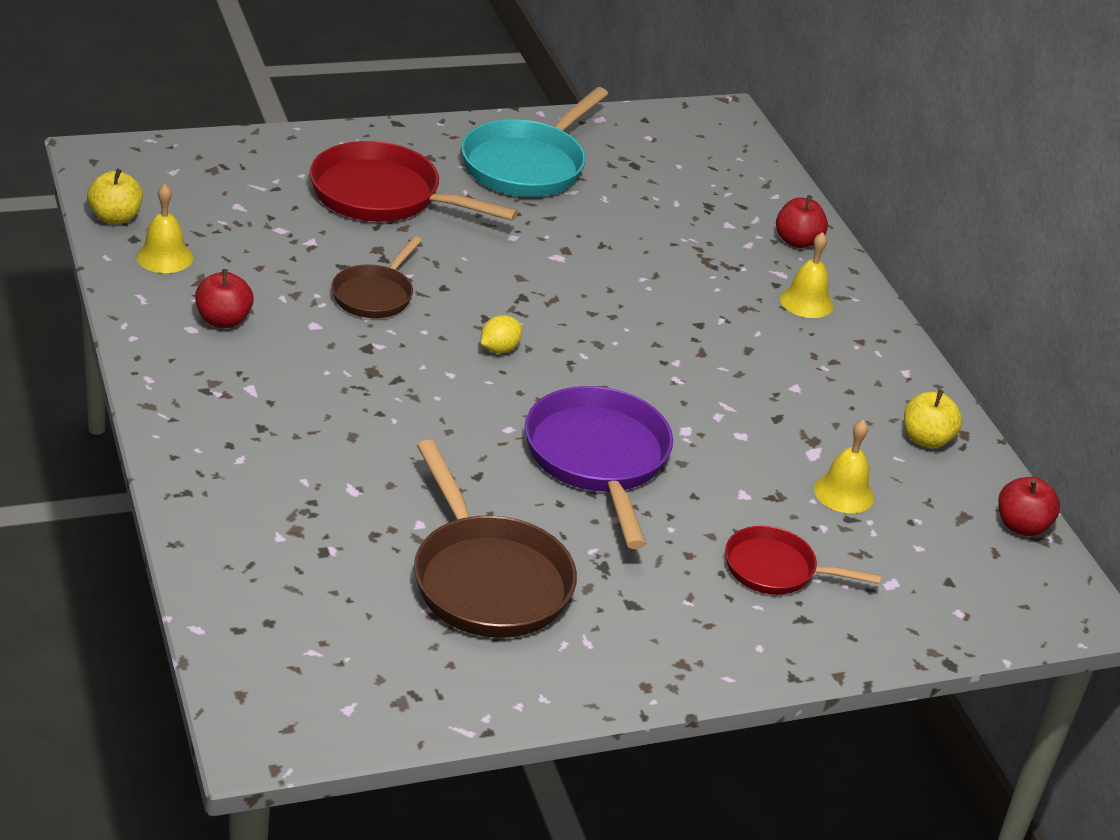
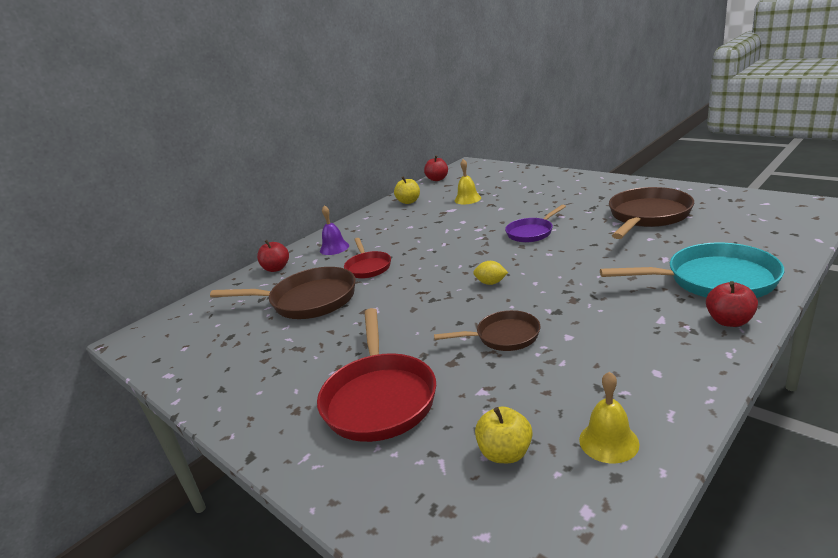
camera: 110 degrees left, 10 degrees down
(115, 217) = (607, 513): yellow apple -> yellow apple (505, 453)
(223, 320) = (625, 367): red apple -> red apple (729, 321)
(527, 165) = (268, 368): turquoise pan -> turquoise pan (714, 280)
(598, 459) = (531, 232): purple pan -> purple pan, size x0.59
(653, 230) = (308, 300): none -> brown pan
(776, 569) = (533, 191): red pan -> red pan (368, 267)
(806, 302) = (334, 248): yellow bell -> purple bell

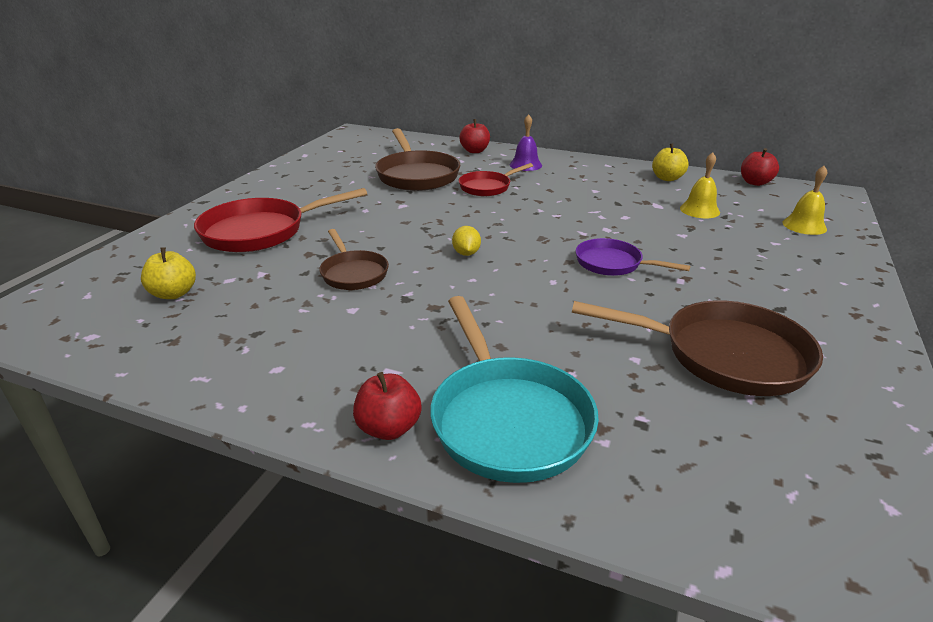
camera: 65 degrees right, 5 degrees up
(608, 441) = (172, 343): yellow bell -> yellow bell (804, 225)

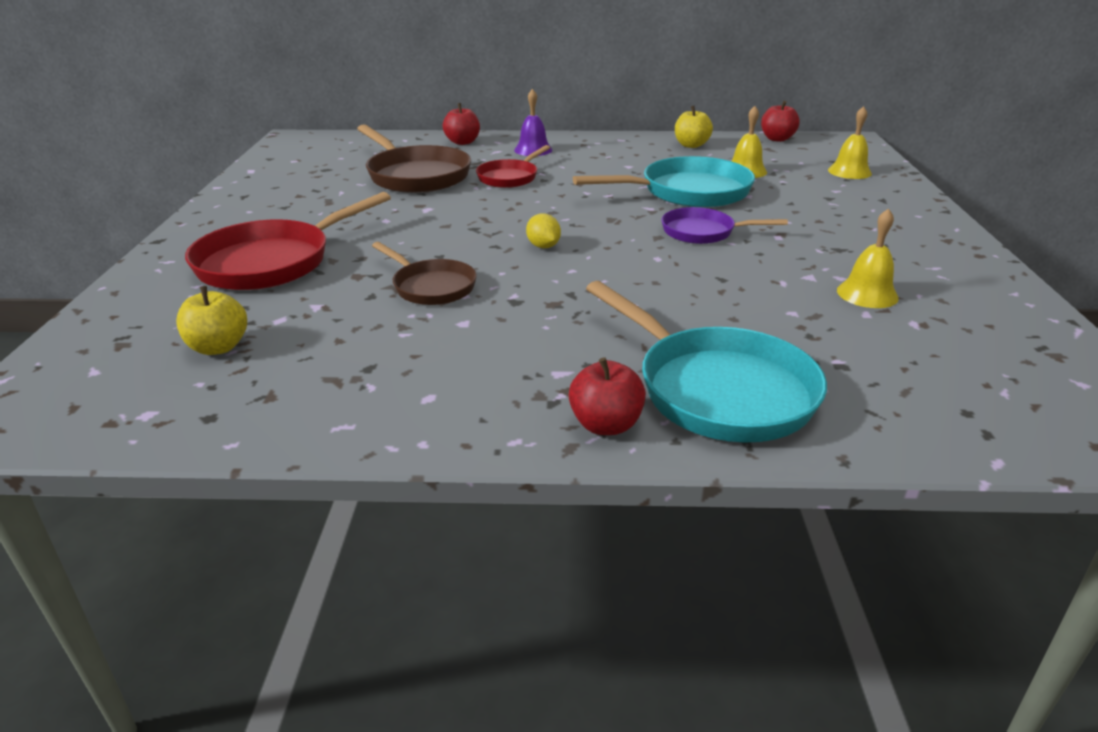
camera: 20 degrees left, 0 degrees up
(629, 223) = (688, 192): none -> turquoise pan
(724, 355) = (867, 294): brown pan -> yellow bell

